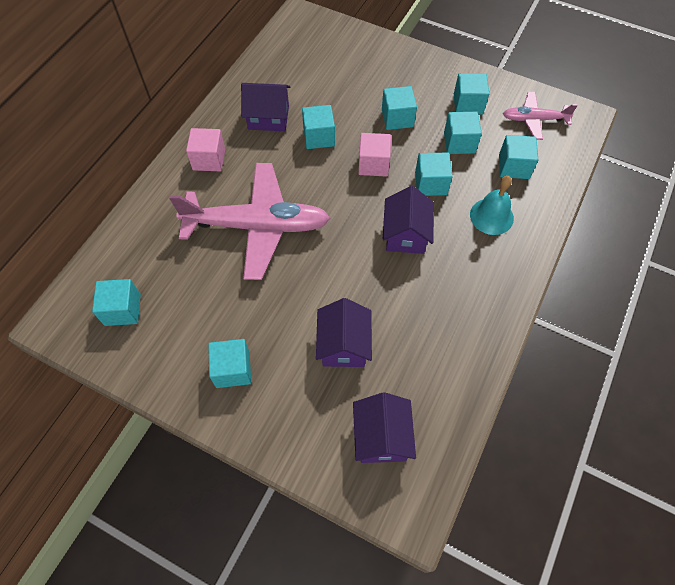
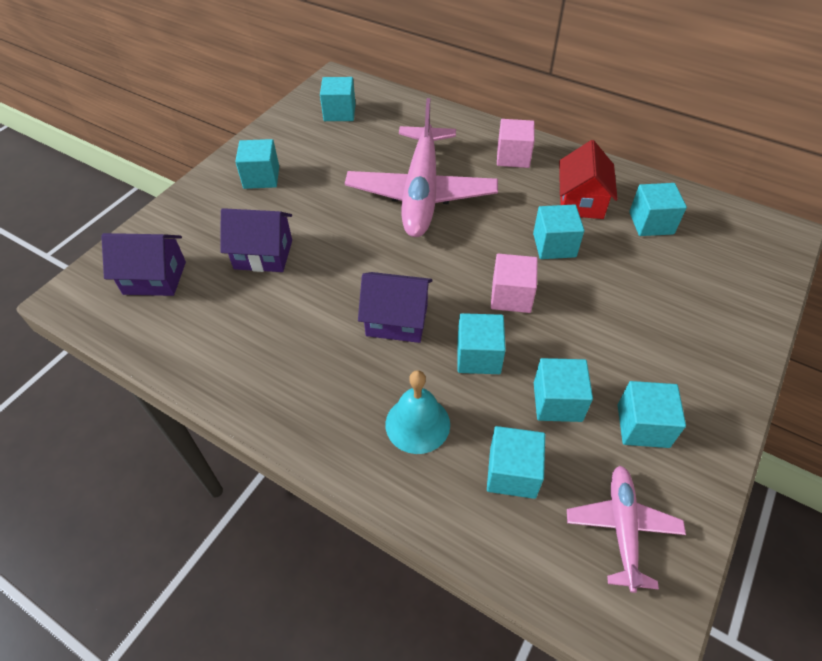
camera: 95 degrees right, 10 degrees down
(268, 117) = (581, 201): purple house -> red house
(397, 118) = (598, 329): turquoise cube -> turquoise cube (651, 223)

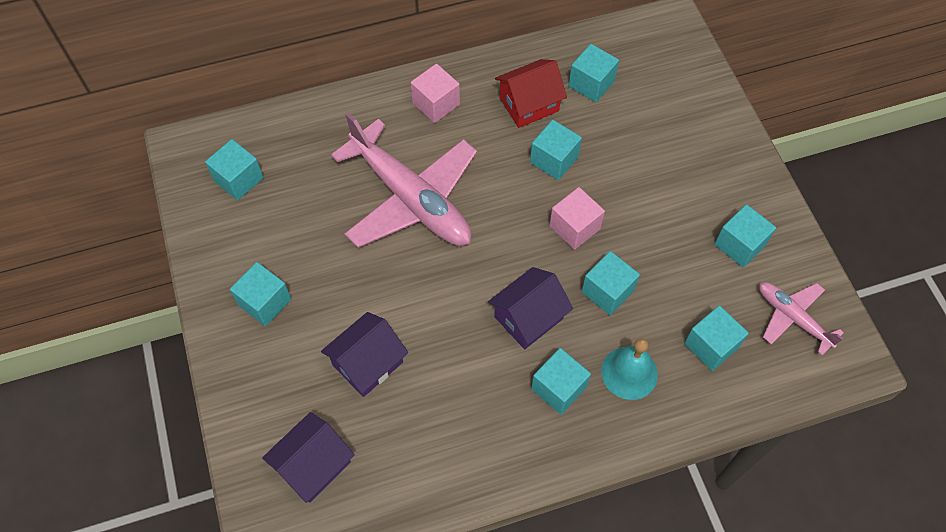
camera: 50 degrees left, 10 degrees up
(557, 402) = (683, 276): turquoise cube -> turquoise cube (558, 388)
(581, 201) = (529, 104): red house -> red house turned 75 degrees counterclockwise

